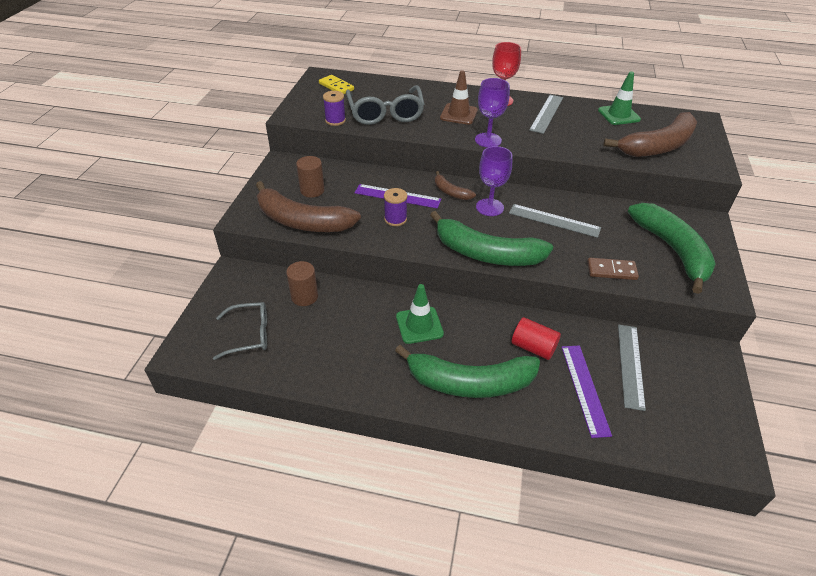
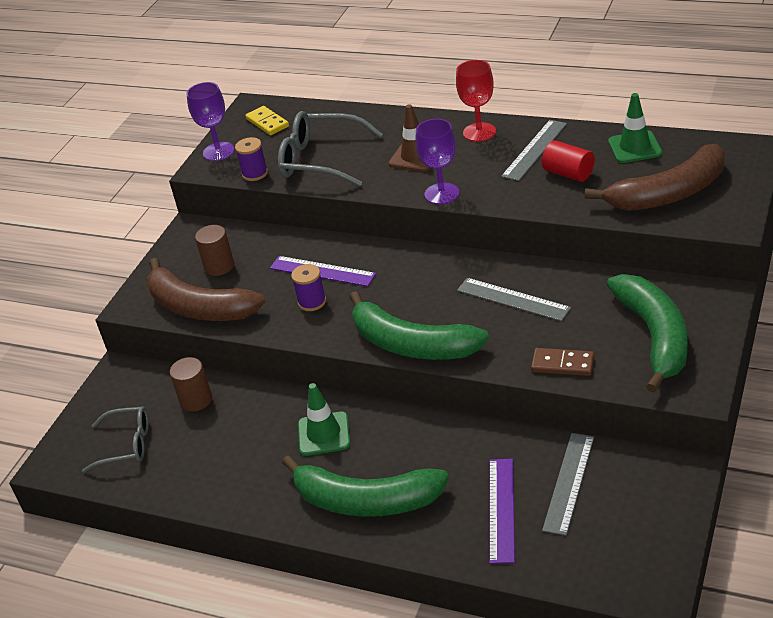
camera: 15 degrees right, 5 degrees down
(385, 113) = (321, 160): grey glasses -> grey glasses turned 105 degrees clockwise
(450, 192) = (391, 263): brown banana -> none
(489, 207) = (435, 283): purple goblet -> purple goblet (218, 151)
(533, 347) = (454, 461): red cylinder -> red cylinder (568, 173)

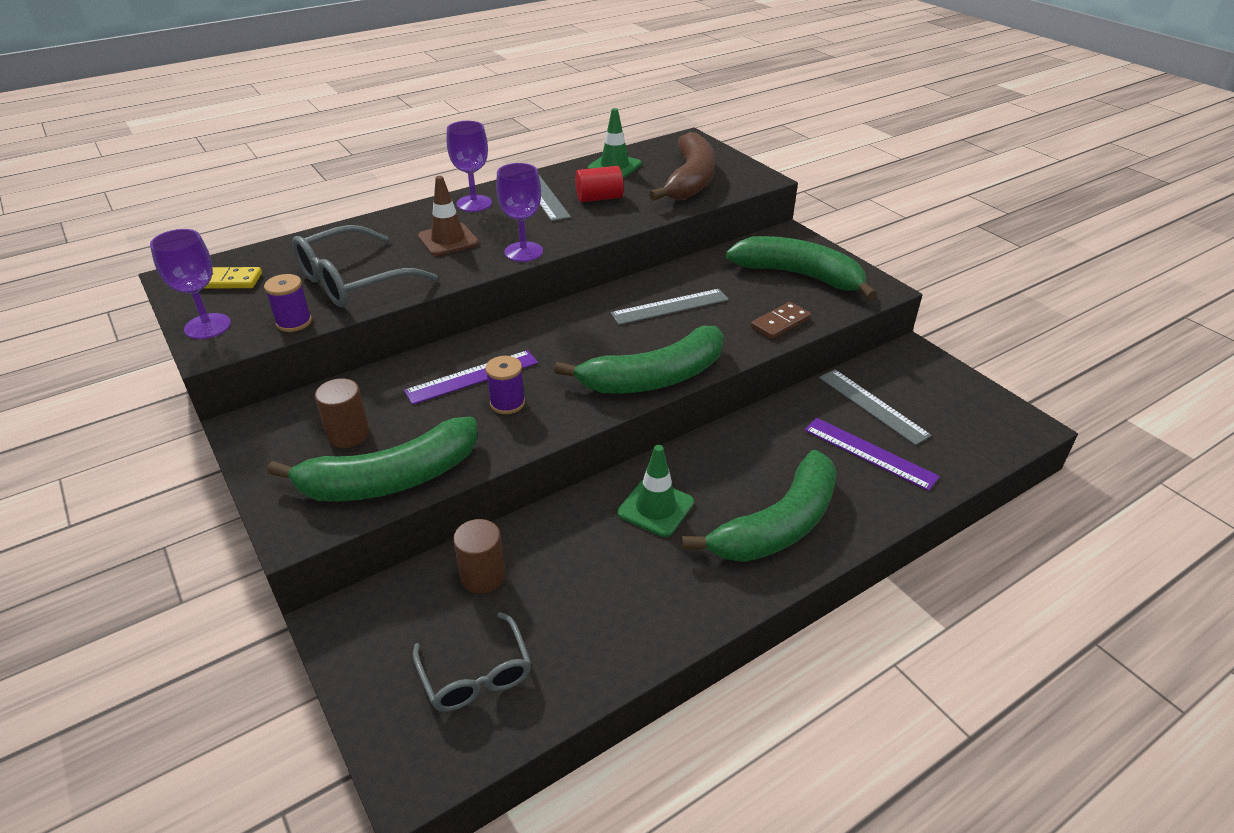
camera: 60 degrees left, 0 degrees up
(126, 445) = (476, 675): grey glasses -> grey glasses turned 120 degrees clockwise
(199, 307) = (390, 479): brown banana -> green banana
(479, 132) = (474, 203): red goblet -> purple goblet

